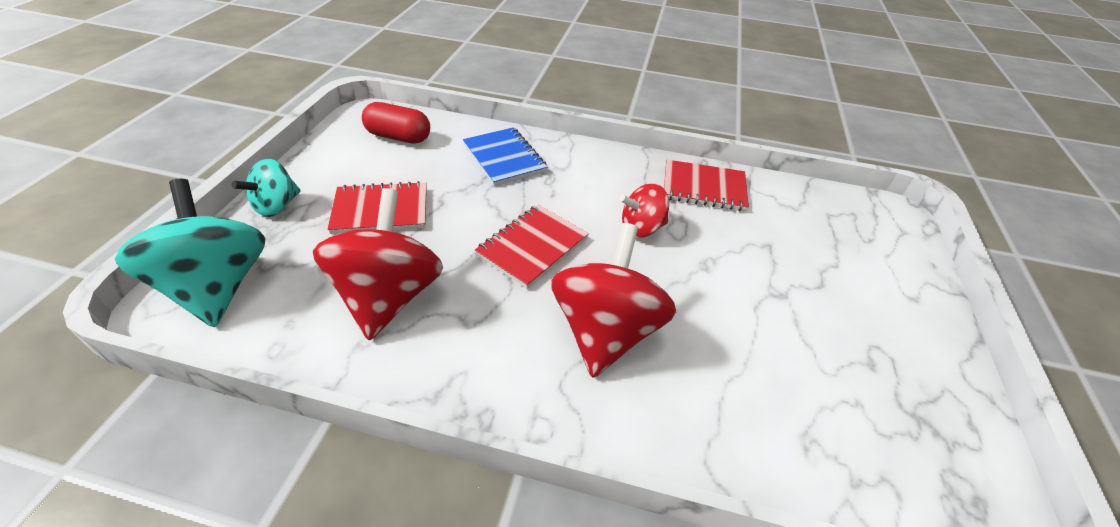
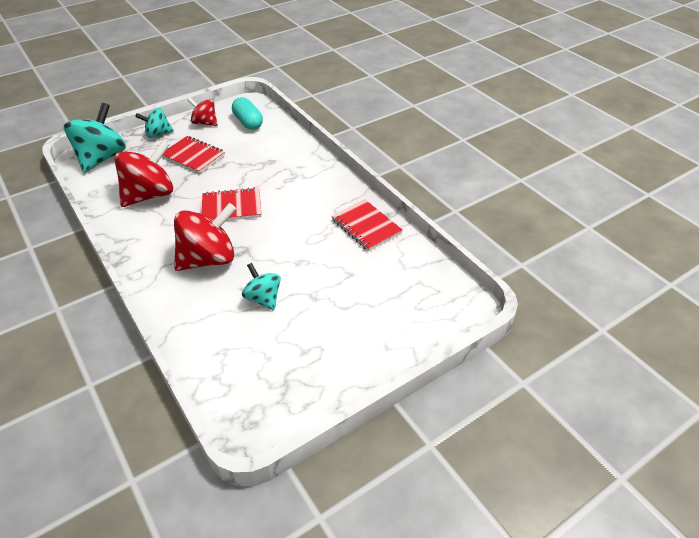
camera: 45 degrees right, 0 degrees up
(398, 137) = (248, 122): red capsule -> turquoise capsule
(504, 158) = (282, 157): blue notebook -> none
(641, 228) = (296, 227): red spinning top -> red spinning top (205, 123)
(740, 334) = (263, 298): none -> turquoise spinning top

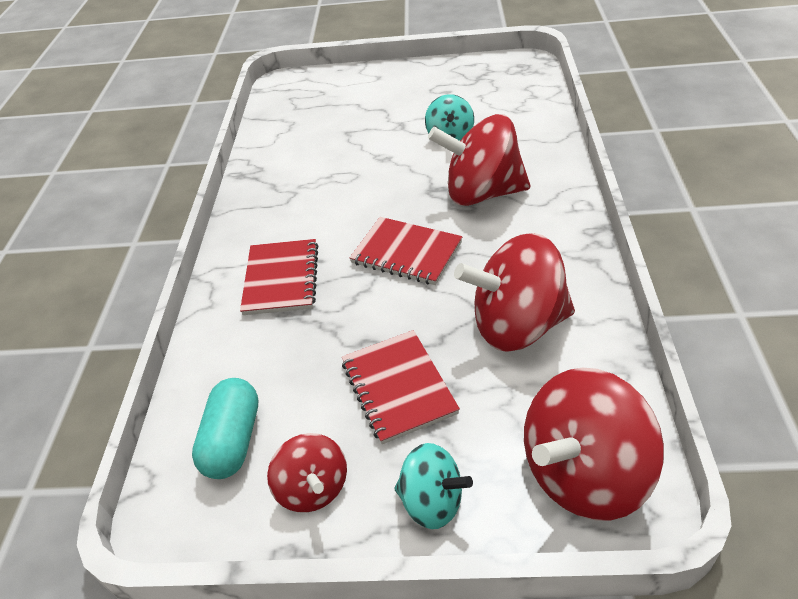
camera: 140 degrees left, 0 degrees up
(102, 158) = (584, 474): turquoise spinning top -> red spinning top
(366, 227) = (278, 169): red notebook -> red notebook (281, 279)

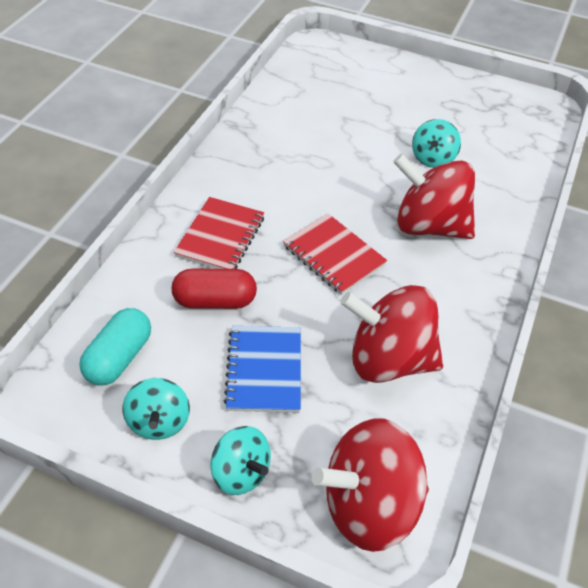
camera: 15 degrees right, 5 degrees up
(308, 341) = (215, 301): none -> red capsule
(313, 488) = (159, 422): red spinning top -> turquoise spinning top
(398, 387) = (264, 370): red notebook -> blue notebook

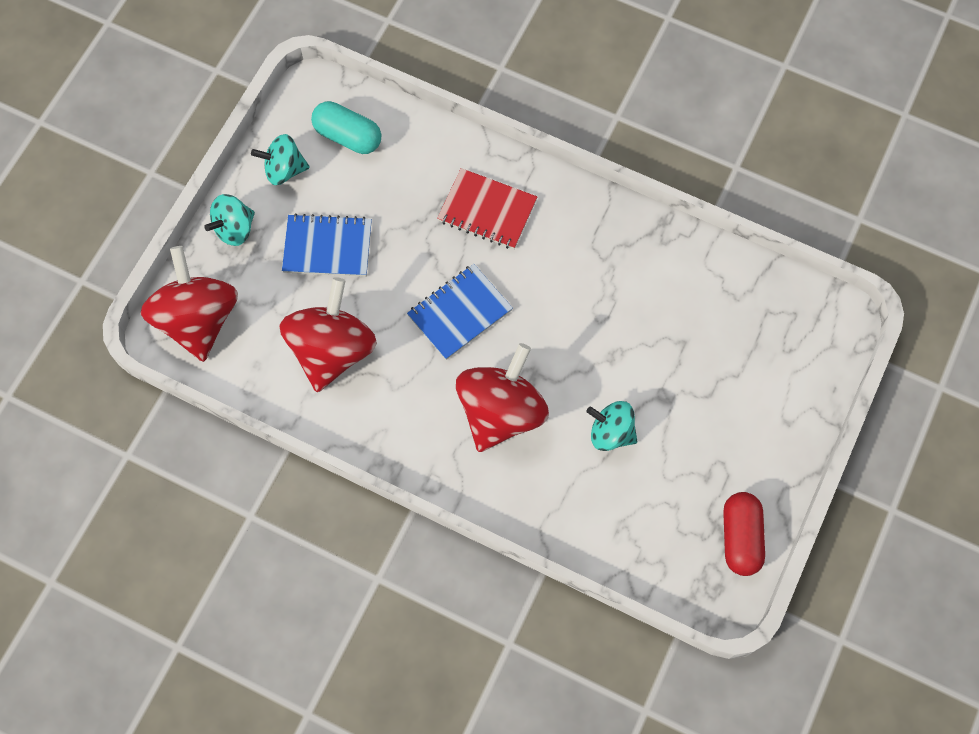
camera: 95 degrees right, 20 degrees up
(215, 301) = (406, 207): red capsule -> red capsule (740, 537)
(333, 256) = (459, 313): red notebook -> blue notebook

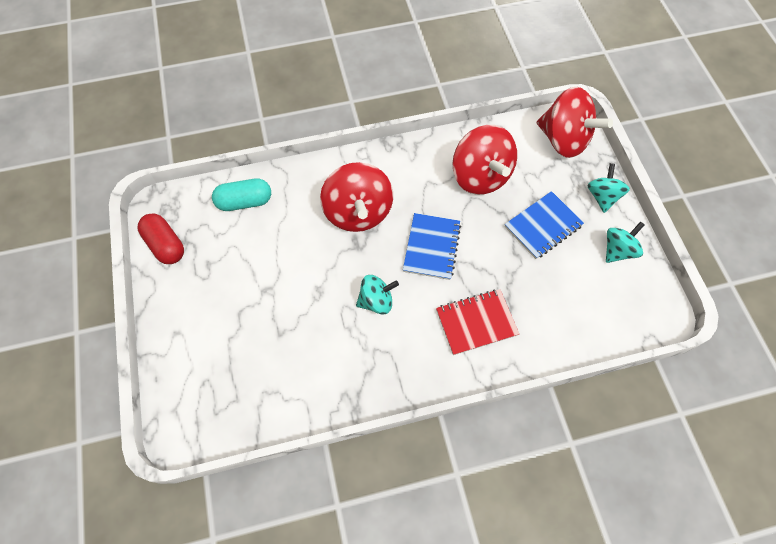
camera: 140 degrees right, 5 degrees down
(348, 136) = (608, 301): turquoise capsule -> turquoise capsule (244, 202)
(611, 432) = (285, 247): turquoise spinning top -> turquoise spinning top (376, 301)

